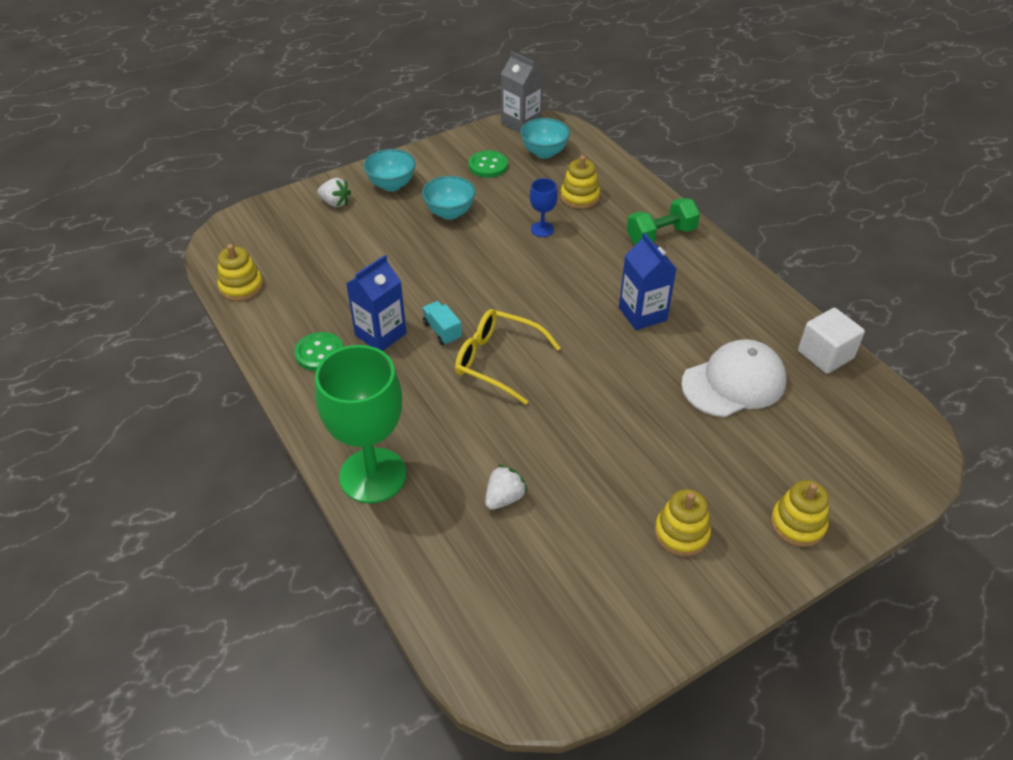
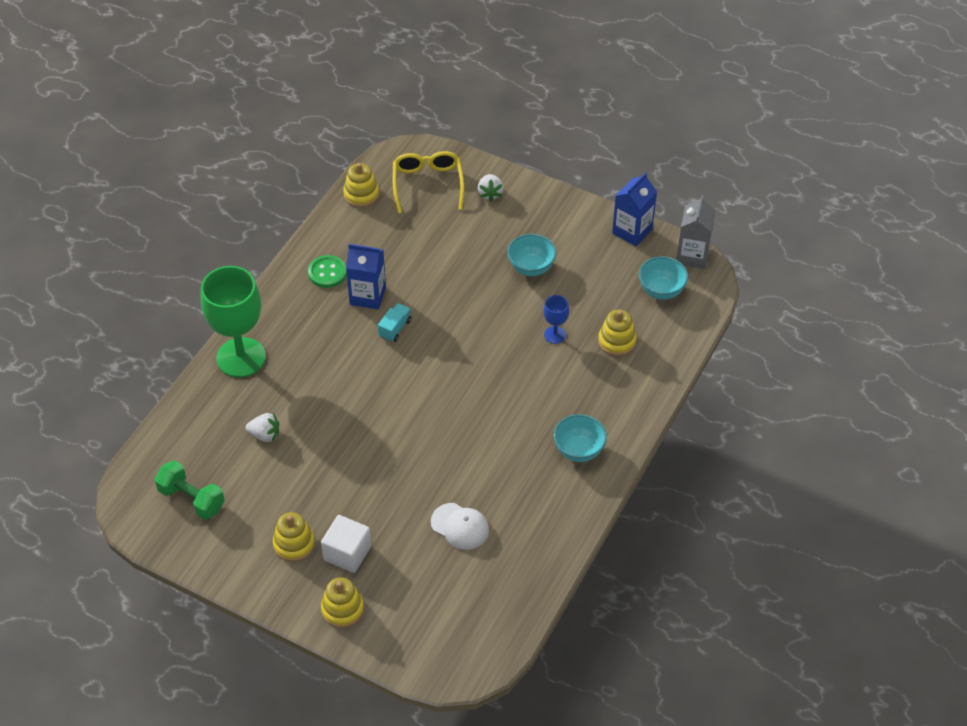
camera: 60 degrees right, 5 degrees up
(391, 185) = (538, 215): turquoise bowl -> turquoise bowl (579, 450)
(488, 165) = (612, 262): green button -> none
(497, 361) = (386, 374): yellow glasses -> yellow glasses (427, 184)
(642, 314) = (498, 441): blue carton -> blue carton (632, 231)
(661, 235) = (606, 416): green dumbbell -> green dumbbell (191, 499)
(734, 382) = (460, 526): white cap -> white cap, size x0.65
(825, 354) = (533, 577): white cube -> white cube (347, 553)

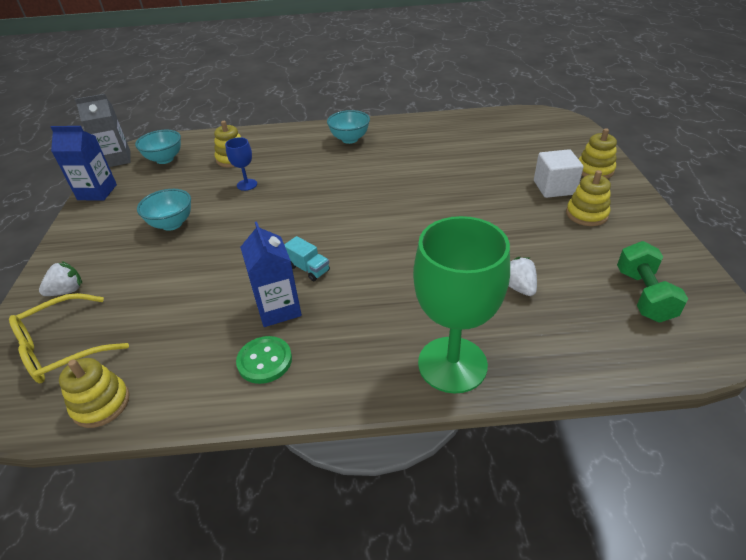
camera: 120 degrees left, 10 degrees down
(395, 328) = (308, 269): turquoise truck -> turquoise truck turned 135 degrees counterclockwise
(460, 526) = (466, 155): white cap -> none

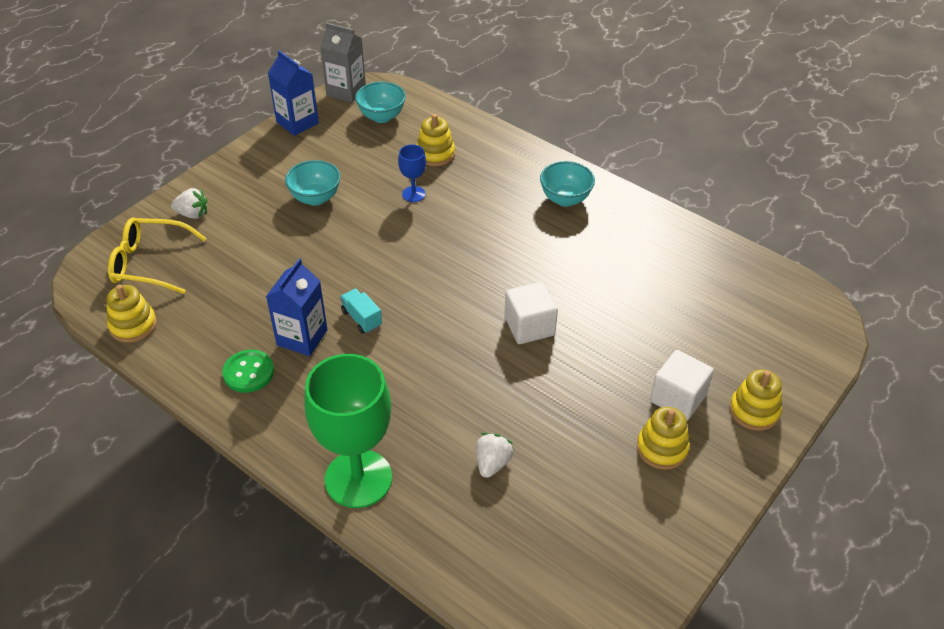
camera: 40 degrees right, 5 degrees up
(308, 269) = (361, 318): turquoise truck -> turquoise truck turned 150 degrees clockwise
(424, 205) = (529, 326): none -> white cube
(643, 295) = (582, 555): green dumbbell -> none

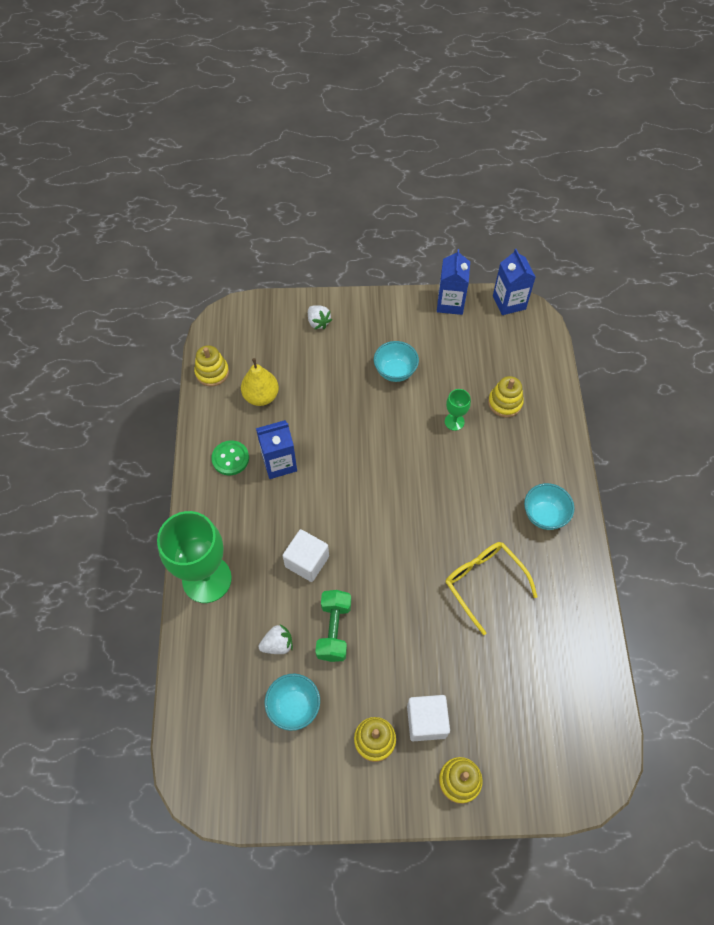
camera: 50 degrees right, 15 degrees up
(150, 263) = (262, 337): yellow glasses -> yellow glasses (484, 583)
(213, 305) = (261, 396): none -> yellow pear
(346, 91) = (509, 302): grey carton -> blue carton
(361, 318) = (322, 481): turquoise truck -> none
(382, 116) = (507, 343): turquoise bowl -> turquoise bowl (294, 706)
(413, 194) = (454, 422): blue goblet -> green goblet
(523, 408) = (334, 630): none -> green dumbbell
(529, 326) = (404, 582): white cube -> white cube (307, 561)

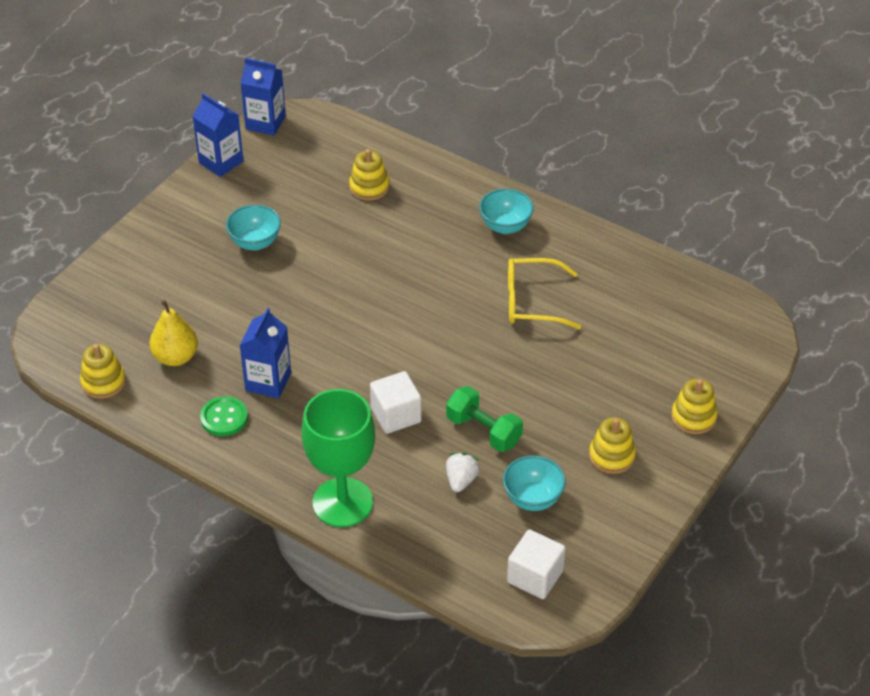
camera: 55 degrees left, 15 degrees down
(318, 322) = (135, 268): white strawberry -> none
(426, 721) = (624, 411): white cube -> white cube (535, 576)
(454, 422) = (353, 232): green goblet -> none

